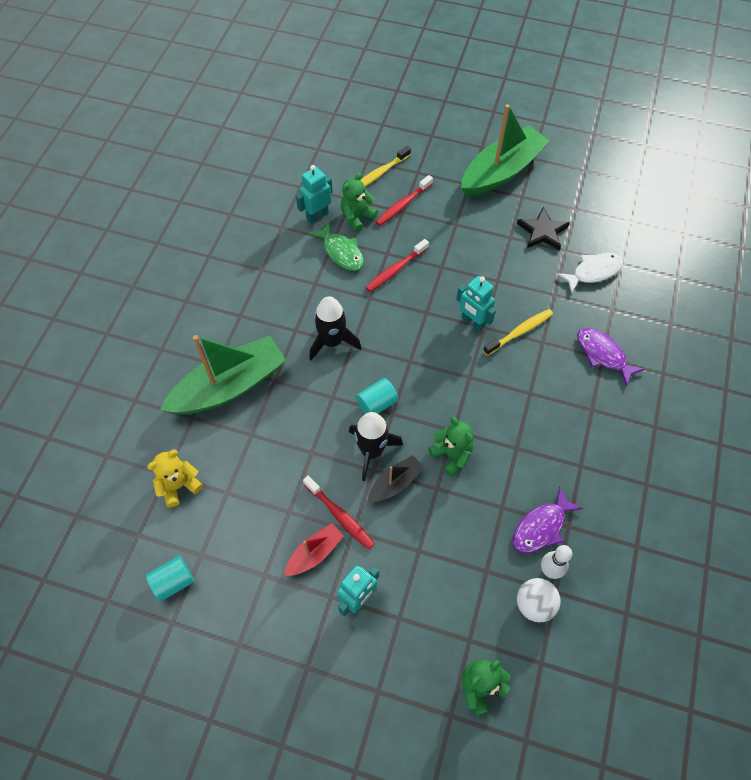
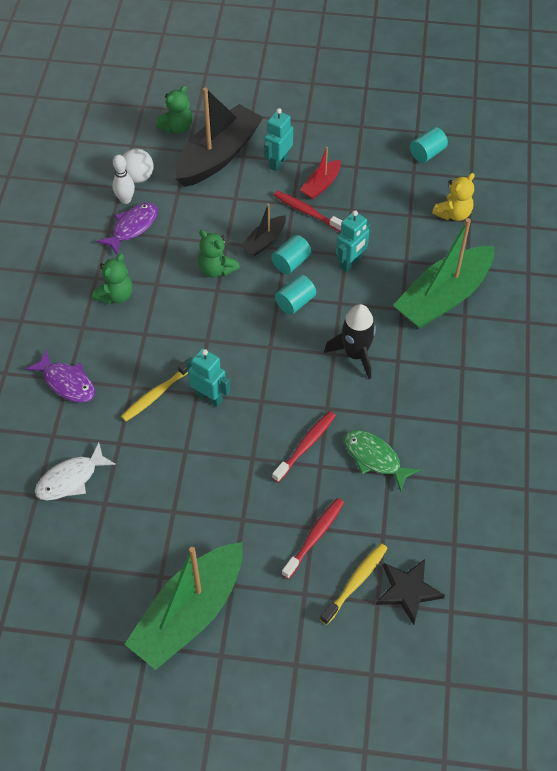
camera: 170 degrees right, 5 degrees down
(317, 215) = (418, 504): turquoise robot -> turquoise robot (351, 263)
(357, 217) = (368, 509): green teddy bear -> green teddy bear (116, 295)
(371, 451) = (291, 262): black rocket -> turquoise cylinder
(431, 624) = (218, 156): none -> black boat
(542, 231) = (132, 525): black star -> black star (408, 591)

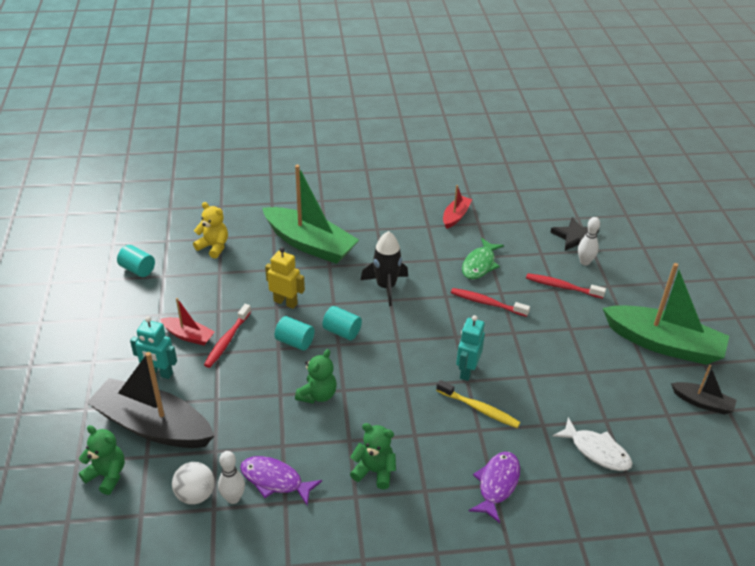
camera: 105 degrees left, 15 degrees down
(264, 241) = (272, 365): black boat -> black boat (702, 403)
(351, 263) = (285, 302): turquoise robot -> yellow robot
(355, 582) = (584, 262): yellow toothbrush -> white bowling pin
(475, 458) = (455, 216): none -> red boat

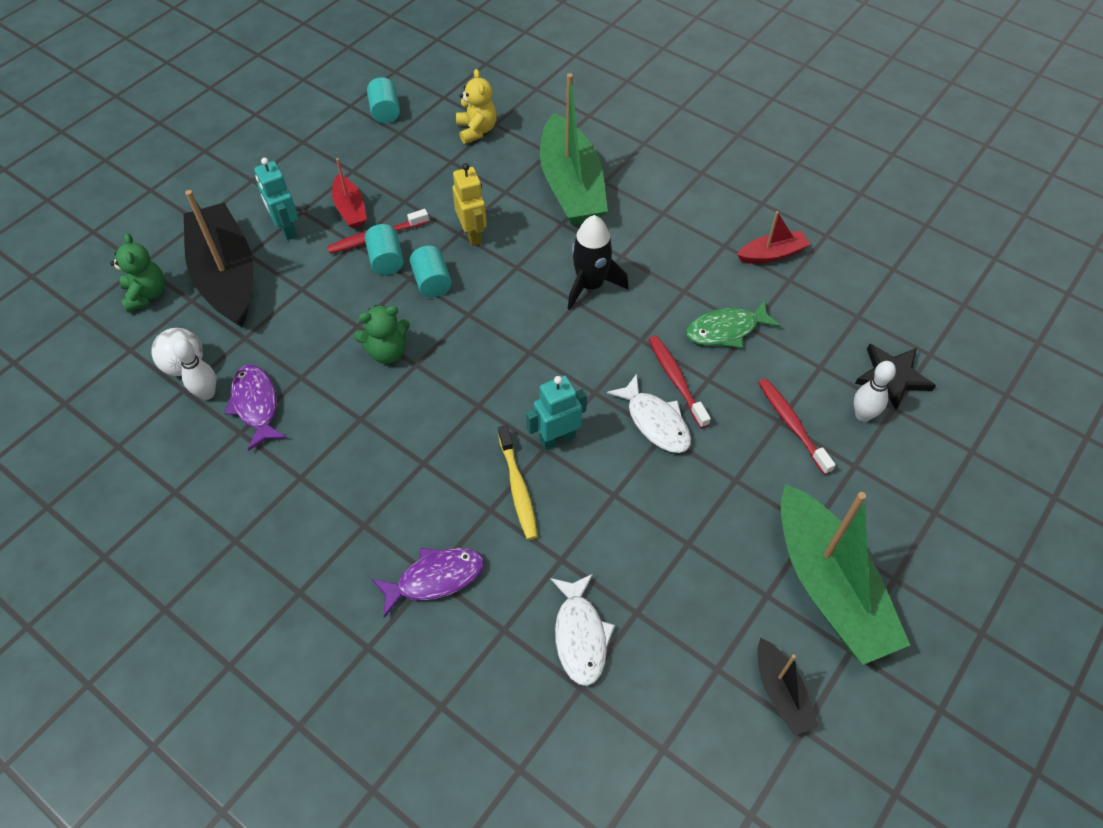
camera: 45 degrees right, 15 degrees up
(342, 332) = (487, 303): turquoise cylinder -> turquoise cylinder (386, 260)
(374, 471) = (344, 467): green teddy bear -> none
(502, 329) = (655, 422): none -> white fish

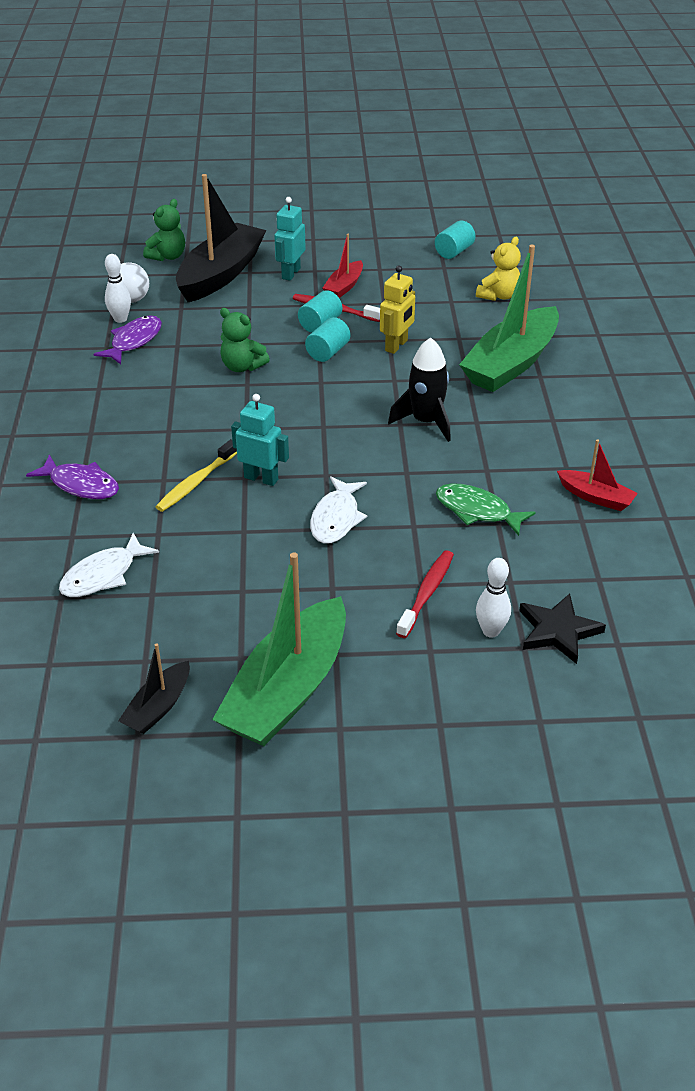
camera: 50 degrees right, 15 degrees down
(676, 380) = (390, 509): red toothbrush -> none

